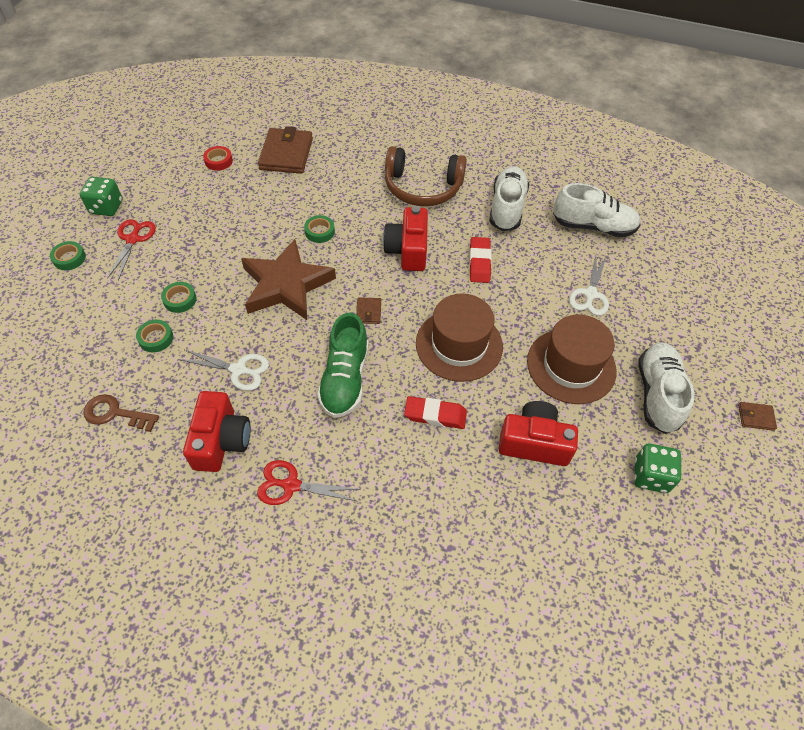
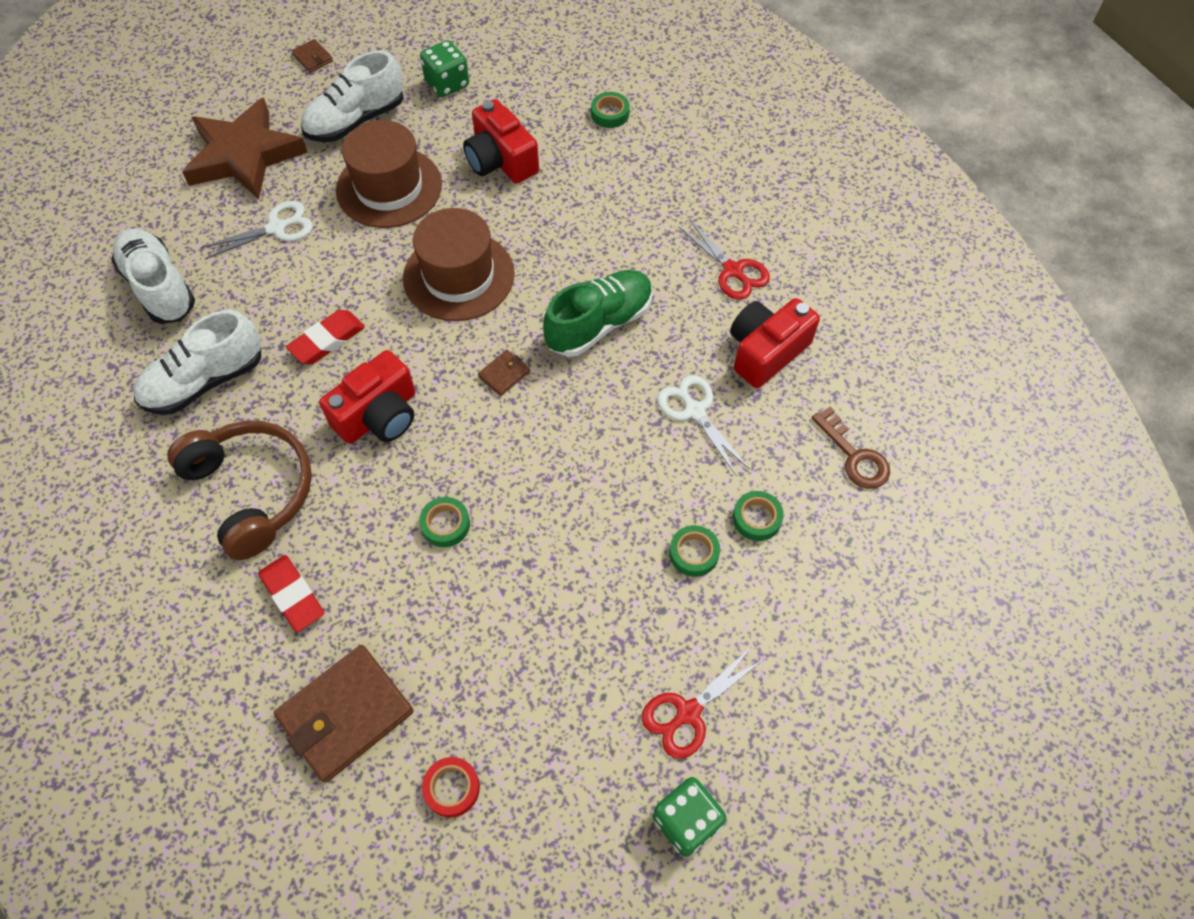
camera: 135 degrees left, 5 degrees up
(69, 258) = (795, 746): green tape -> green tape (610, 114)
(286, 285) = (556, 477): brown star -> brown star (244, 155)
(435, 415) = (554, 236): red eraser -> red eraser (292, 595)

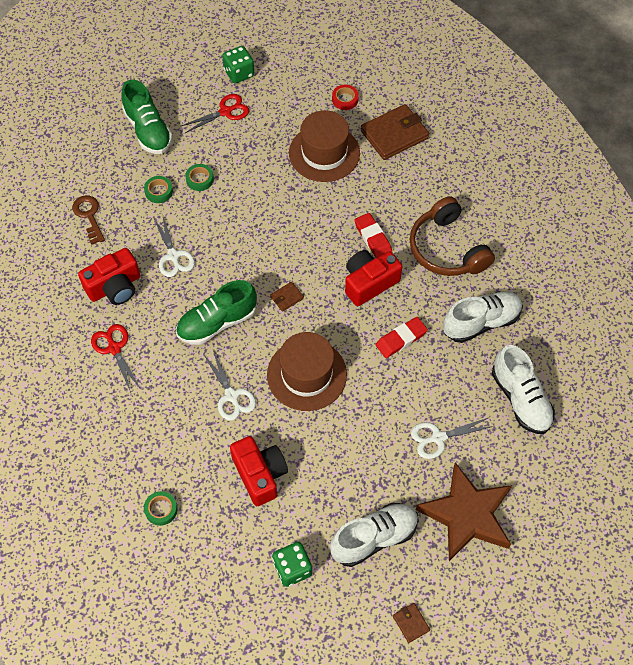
camera: 170 degrees left, 0 degrees up
(292, 595) = (422, 191): red eraser -> red eraser (373, 238)
(389, 187) = (351, 462): brown hat -> brown hat (324, 153)
(445, 524) = (335, 214): green tape -> none
(556, 237) = (231, 396): none -> white scissors
(821, 642) = (148, 130): none -> green shoe

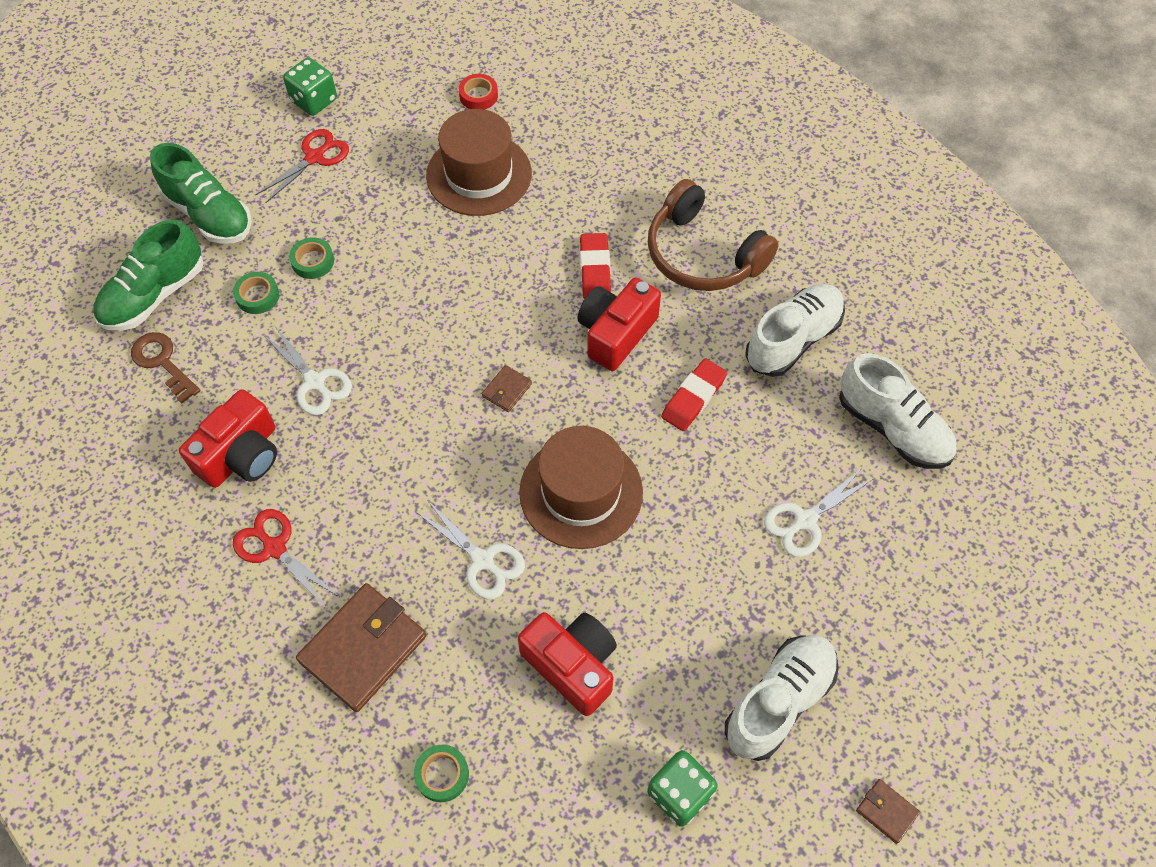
camera: 20 degrees left, 0 degrees up
(217, 323) = (418, 459): green shoe -> green shoe (155, 295)
(373, 238) = (595, 270): red eraser -> red eraser turned 45 degrees clockwise
(394, 134) = (566, 123): brown wallet -> brown wallet (363, 648)
(467, 515) = (894, 618): brown star -> none

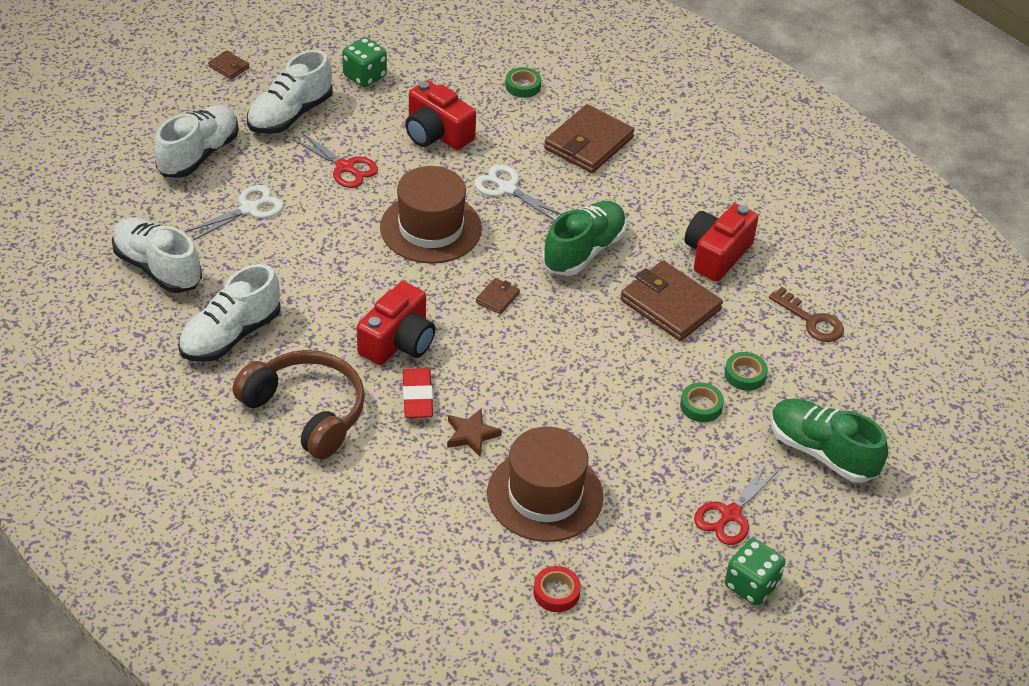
camera: 175 degrees right, 15 degrees down
(155, 295) = (843, 376): green shoe -> green shoe (584, 251)
(275, 548) = (670, 197): red scissors -> red scissors (345, 167)
(314, 382) = (670, 305): white scissors -> brown wallet
(543, 231) = (471, 434): none -> brown star
(693, 398) = (330, 291): red eraser -> none
(888, 616) = (199, 155): none -> white shoe

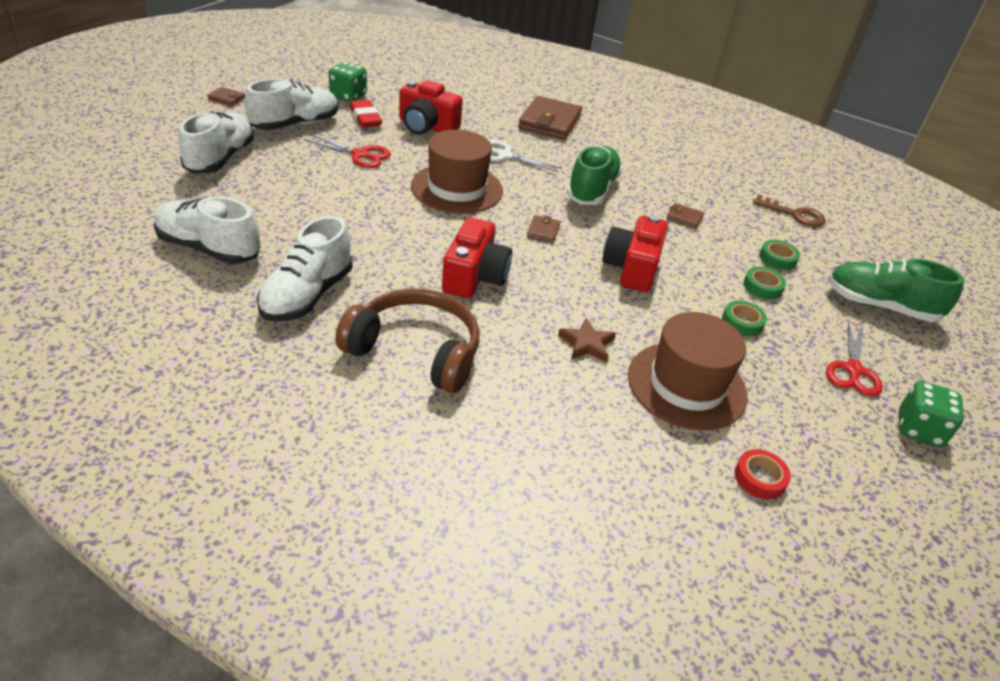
camera: 20 degrees left, 5 degrees down
(249, 209) = (285, 192): white scissors -> none
(290, 115) = (295, 124): white shoe -> white shoe turned 150 degrees counterclockwise
(417, 397) = (517, 320): red eraser -> red eraser (365, 118)
(523, 86) = (478, 93): green tape -> green tape (742, 322)
(670, 305) = (684, 218): brown wallet -> brown wallet, size x0.45
(716, 254) = (693, 180): red camera -> red camera (632, 268)

